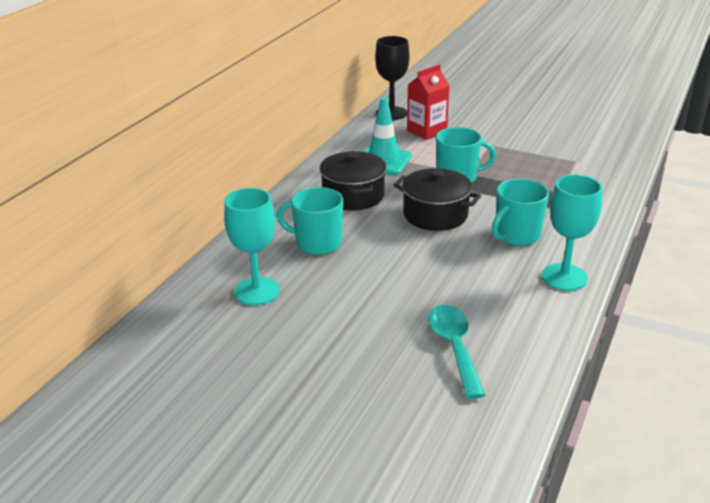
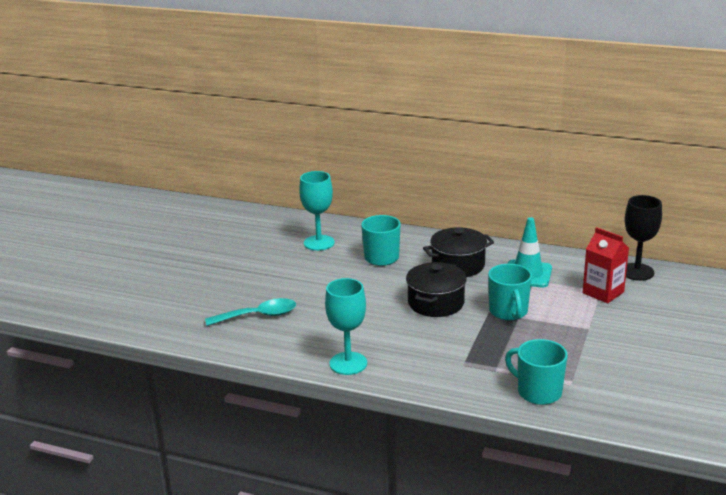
camera: 85 degrees right, 5 degrees down
(516, 235) = (410, 342): turquoise mug -> turquoise mug (538, 392)

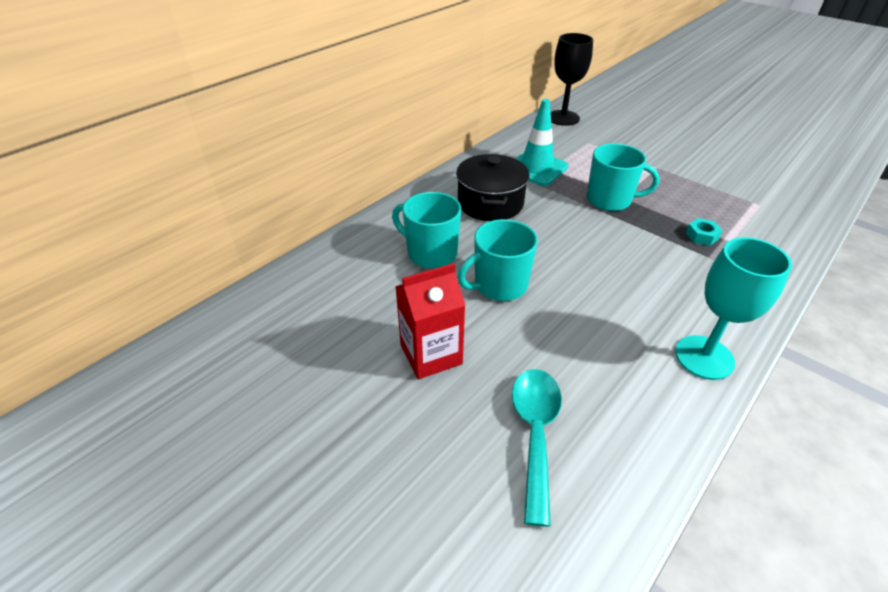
camera: 70 degrees left, 15 degrees up
(319, 243) = (343, 301): turquoise goblet -> none
(436, 303) = (571, 242): black pot -> none
(491, 356) = (701, 236): none -> turquoise nut
(538, 392) = (775, 227): turquoise mug -> turquoise mug (499, 285)
(603, 292) = (593, 142): red carton -> red carton (431, 354)

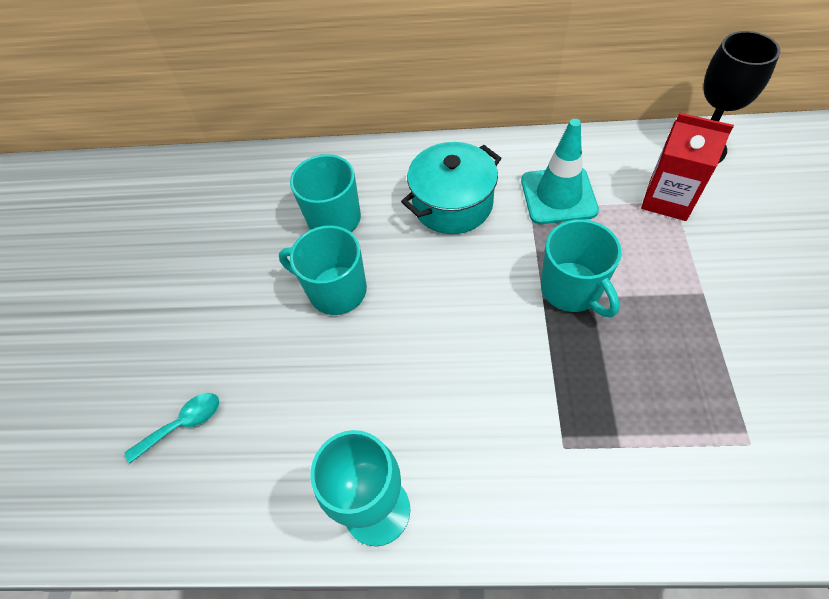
camera: 55 degrees right, 15 degrees up
(431, 354) = (214, 304): red carton -> red carton (668, 199)
(490, 203) = (452, 204): black pot -> turquoise pot
(535, 432) = (183, 424): turquoise spoon -> turquoise spoon, size x0.64
(701, 236) = (597, 410): turquoise nut -> none

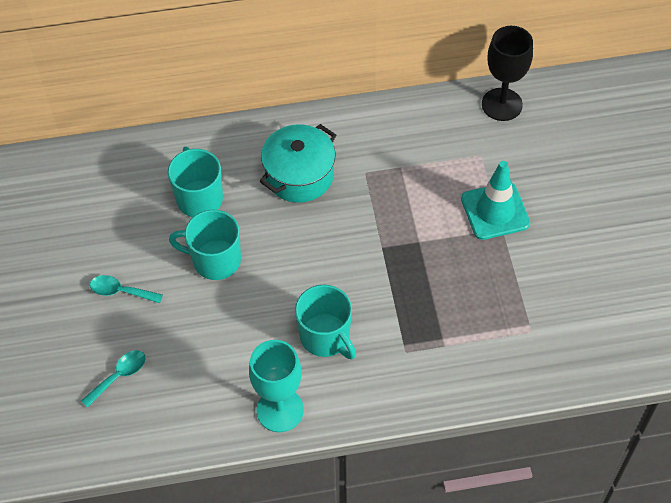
camera: 15 degrees left, 0 degrees up
(218, 314) = (120, 291): none -> turquoise spoon
(558, 195) = (387, 159): turquoise traffic cone -> turquoise traffic cone (495, 211)
(572, 289) = (403, 237): turquoise mug -> turquoise mug (326, 337)
(668, 199) = (475, 154): red carton -> none

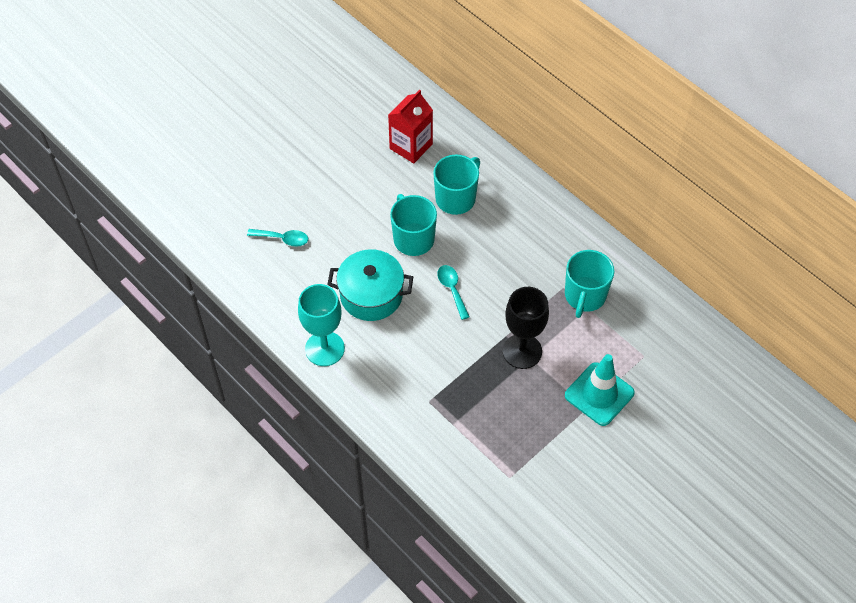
camera: 55 degrees right, 0 degrees up
(107, 200) = (411, 146): none -> red carton
(120, 291) = (346, 199): turquoise spoon -> turquoise spoon (452, 289)
(299, 175) = (525, 247): turquoise pot -> turquoise pot (371, 295)
(326, 337) = (403, 343): turquoise mug -> turquoise mug (585, 296)
(502, 104) = (706, 344): black goblet -> black goblet (522, 351)

